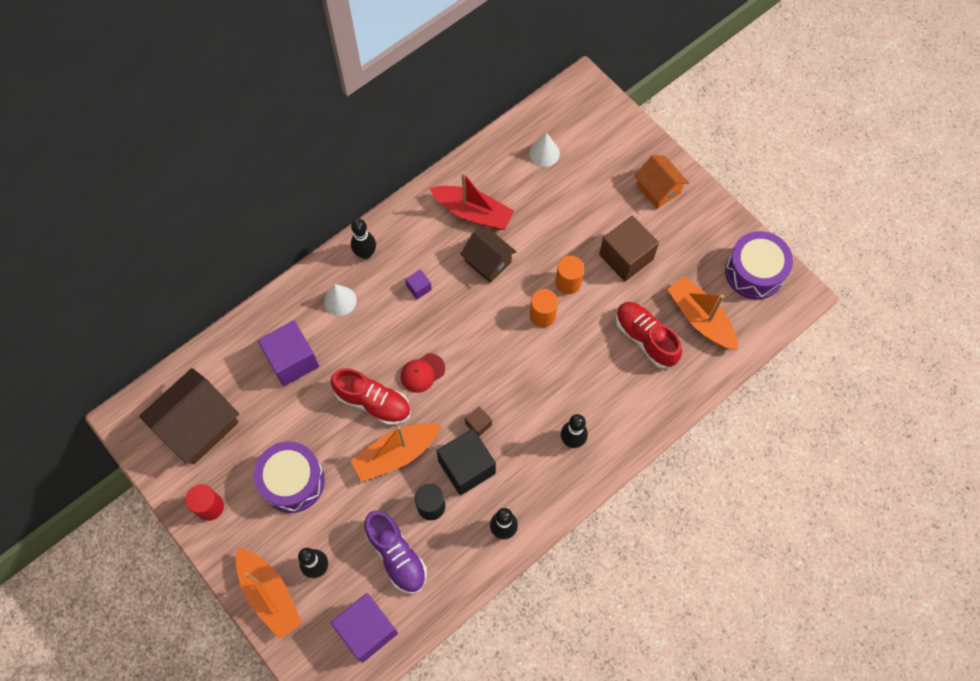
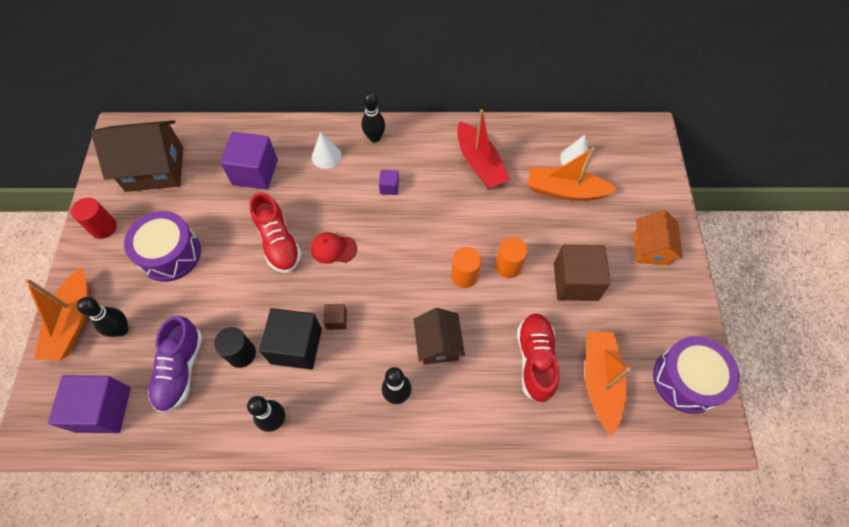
camera: 40 degrees right, 5 degrees down
(396, 454) = (256, 293): orange boat -> orange boat (565, 191)
(488, 262) = (458, 205): brown house -> brown house (438, 344)

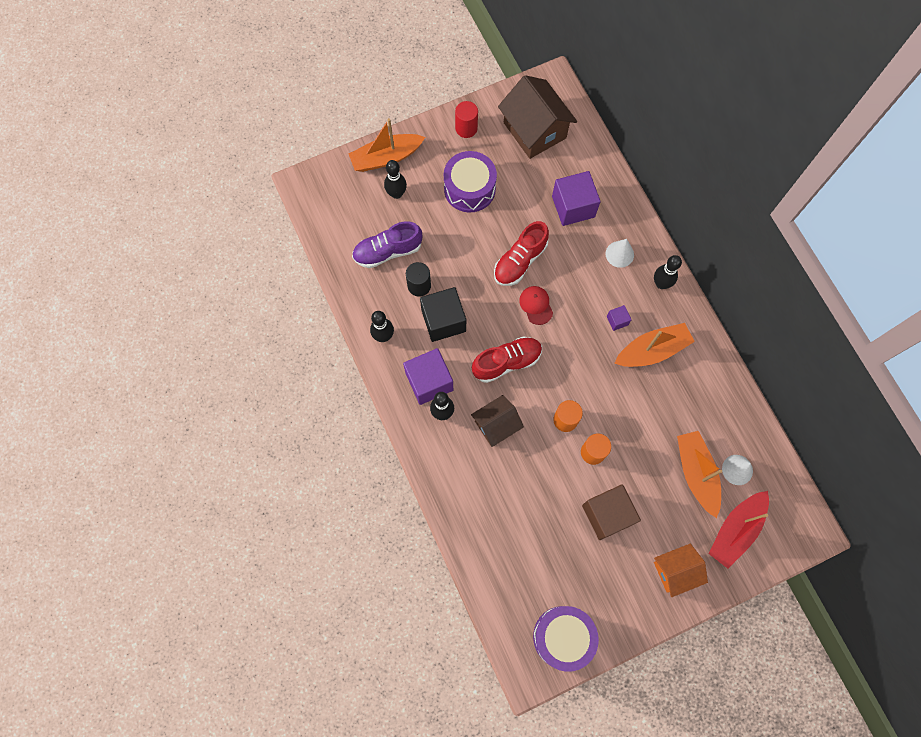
camera: 65 degrees right, 10 degrees up
(103, 409) = (338, 219): purple cube -> purple cube (429, 381)
(336, 320) = (478, 339): brown cube -> none
(479, 163) = (684, 386): red boat -> red boat (735, 530)
(535, 360) = (520, 506): red shoe -> red shoe (506, 362)
(600, 381) = (527, 565): orange boat -> orange boat (652, 350)

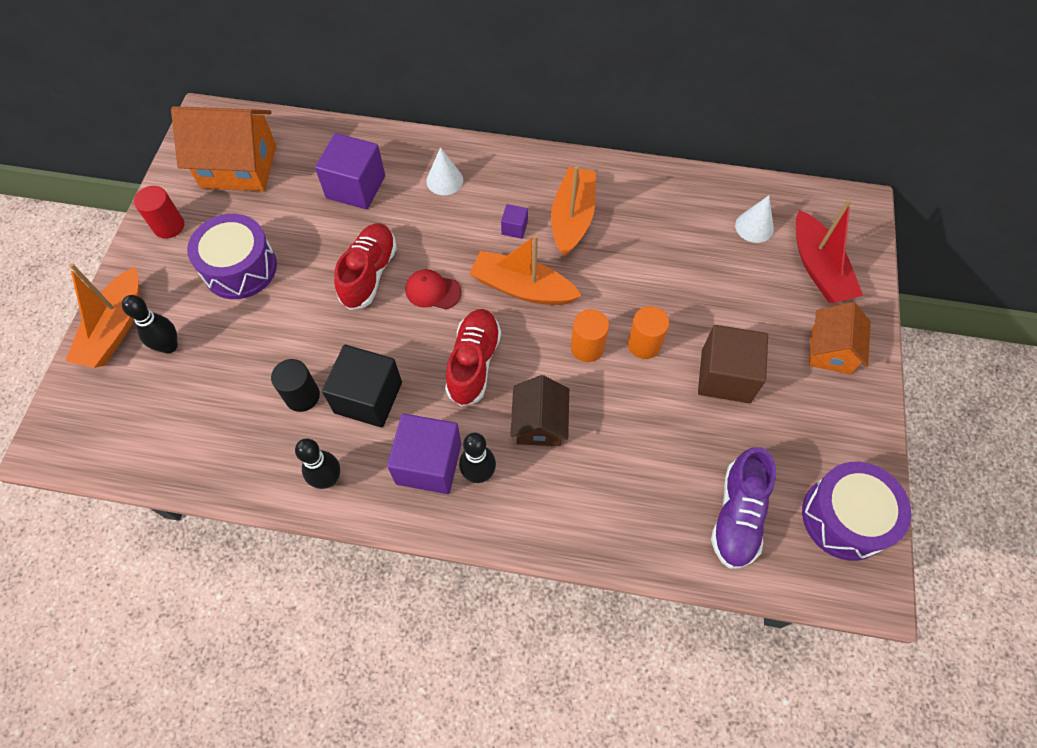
camera: 55 degrees left, 10 degrees down
(388, 251) = (229, 403): purple shoe -> purple shoe (737, 515)
(520, 261) = (369, 274): red shoe -> red shoe turned 150 degrees counterclockwise
(534, 130) = (239, 167): brown house -> orange house
(661, 284) = (507, 166): black bowling pin -> none
(696, 473) = (734, 264): orange boat -> orange boat (522, 288)

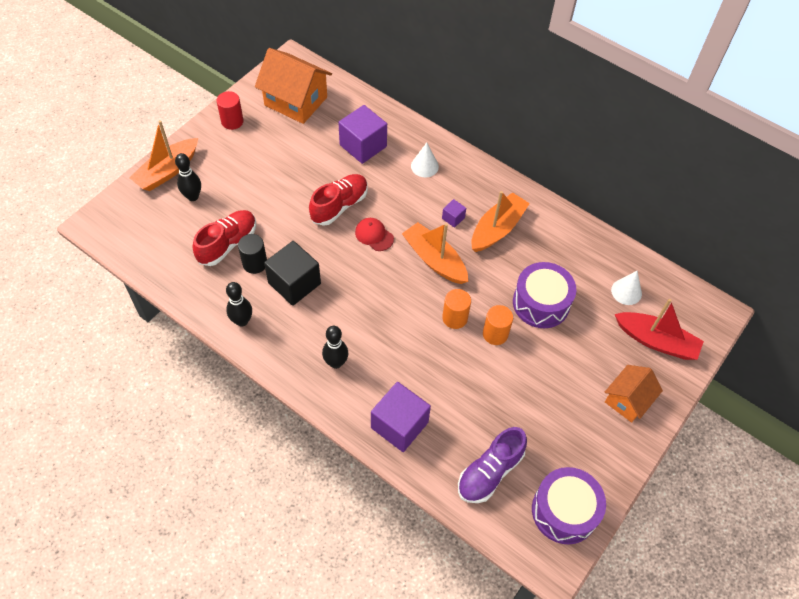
camera: 25 degrees right, 5 degrees down
(240, 268) = (261, 167): purple drum -> purple drum (541, 303)
(428, 463) = (308, 341): purple cube -> purple cube (399, 425)
(473, 363) = (373, 293): red shoe -> red shoe (227, 244)
(539, 423) = (393, 350): brown house -> none
(725, 376) = (539, 381): brown cube -> none
(818, 268) = (656, 341): red boat -> red boat turned 75 degrees counterclockwise

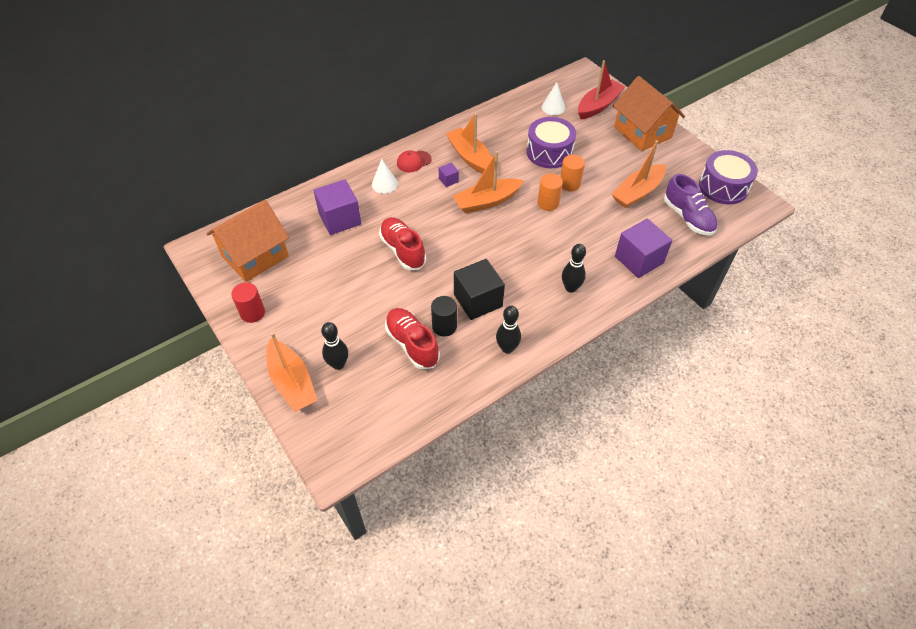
camera: 70 degrees left, 5 degrees down
(374, 235) = (446, 234): red cap -> red cap (414, 161)
(511, 409) = (637, 192): none -> orange boat
(627, 400) = (642, 132): orange house -> orange house, size x1.63

